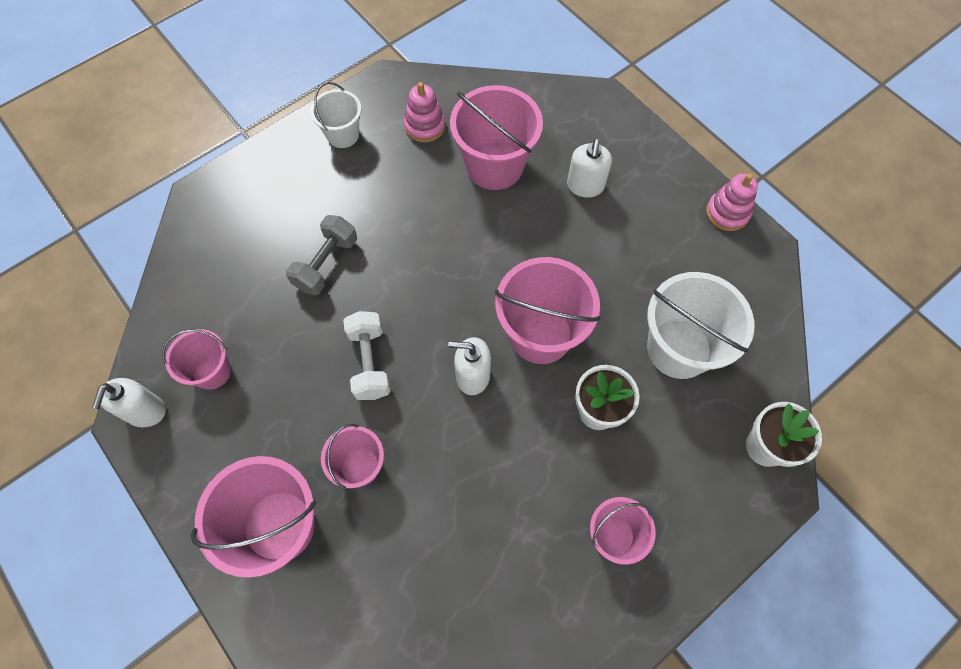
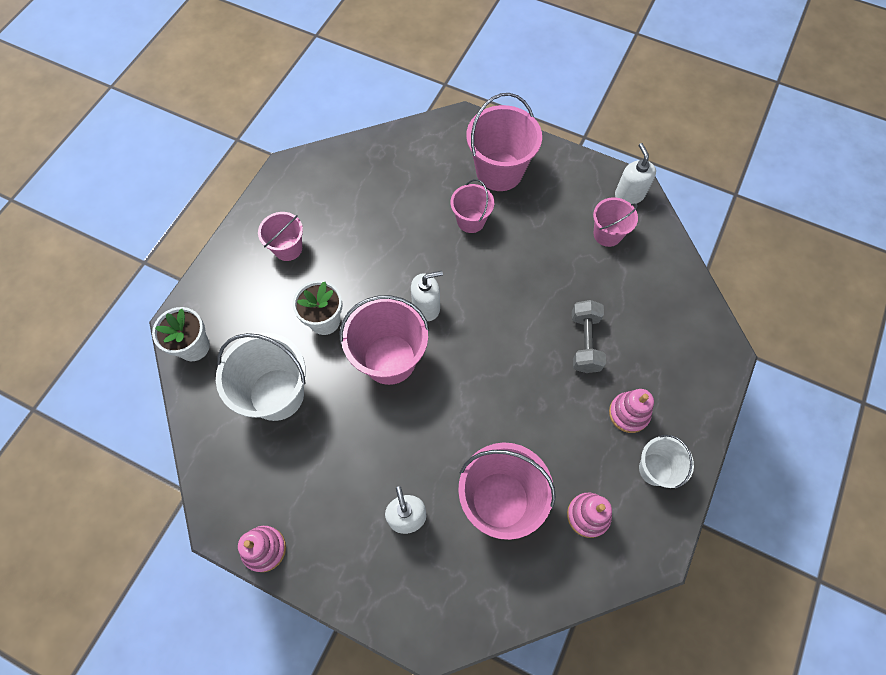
camera: 155 degrees right, 0 degrees up
(332, 185) = (628, 413): none -> pink stacking toy
(369, 362) = (505, 285): white dumbbell -> none

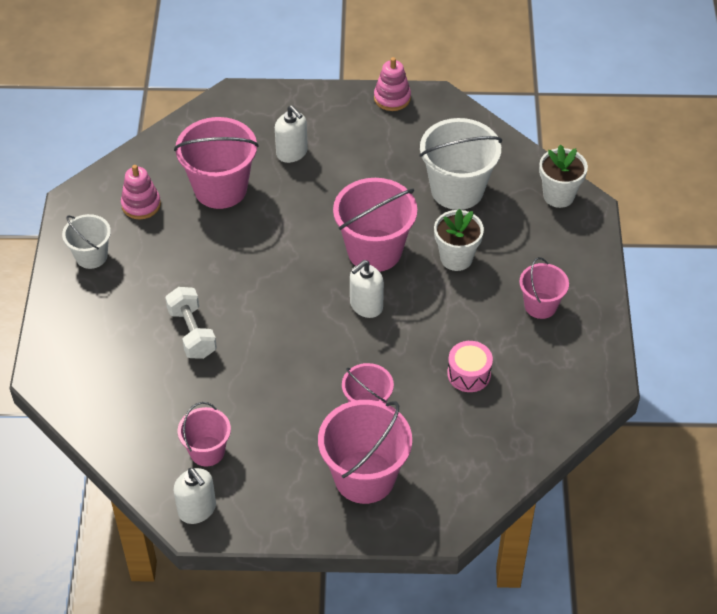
camera: 155 degrees right, 15 degrees down
(380, 215) = (469, 374): none -> pink drum
(585, 342) = (192, 333): grey dumbbell -> white dumbbell
(628, 413) = (128, 289): pink stacking toy -> none

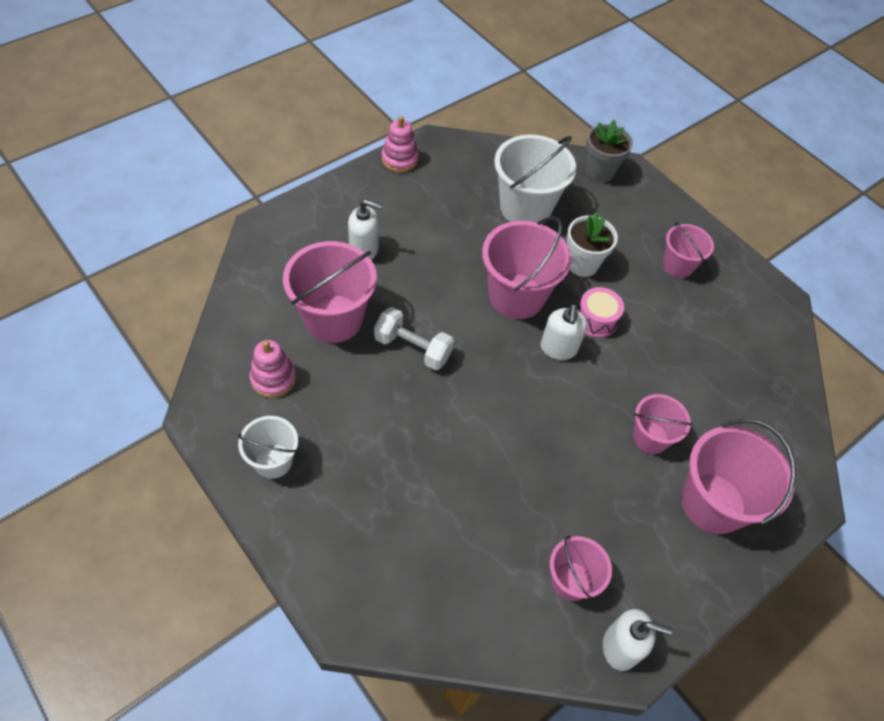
camera: 45 degrees left, 5 degrees up
(192, 333) = (443, 473): white dumbbell -> white dumbbell (412, 348)
(469, 374) = (690, 355): pink drum -> pink drum (596, 320)
(558, 195) = (599, 171): white flower pot -> grey flower pot

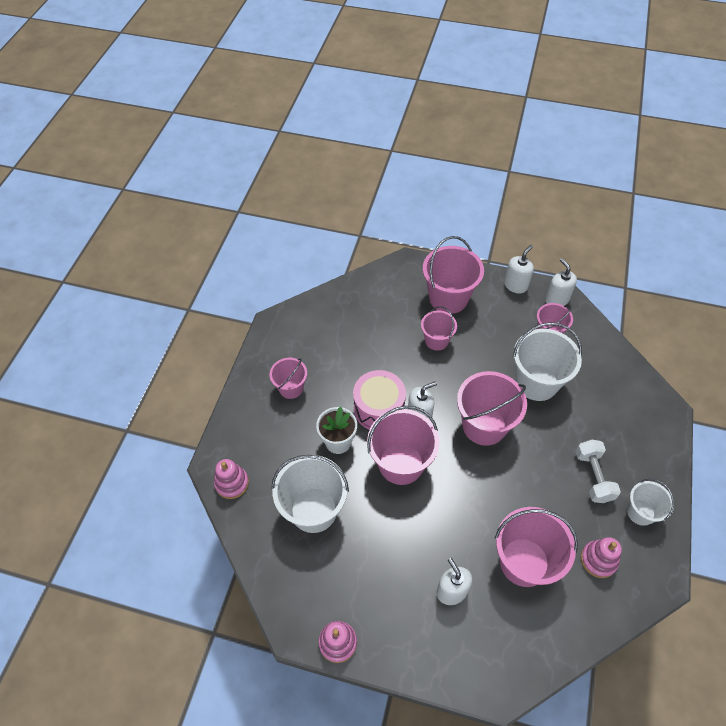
camera: 120 degrees left, 0 degrees up
(412, 348) = (497, 495): white dumbbell -> white dumbbell (593, 476)
(498, 397) = (484, 425): none -> pink bucket
(509, 498) = (536, 382): none -> white bucket
(596, 320) = (379, 408): pink drum -> pink drum, size x1.58
(599, 171) = (232, 483): grey flower pot -> pink stacking toy
(683, 611) = (515, 285): none -> white soap dispenser

